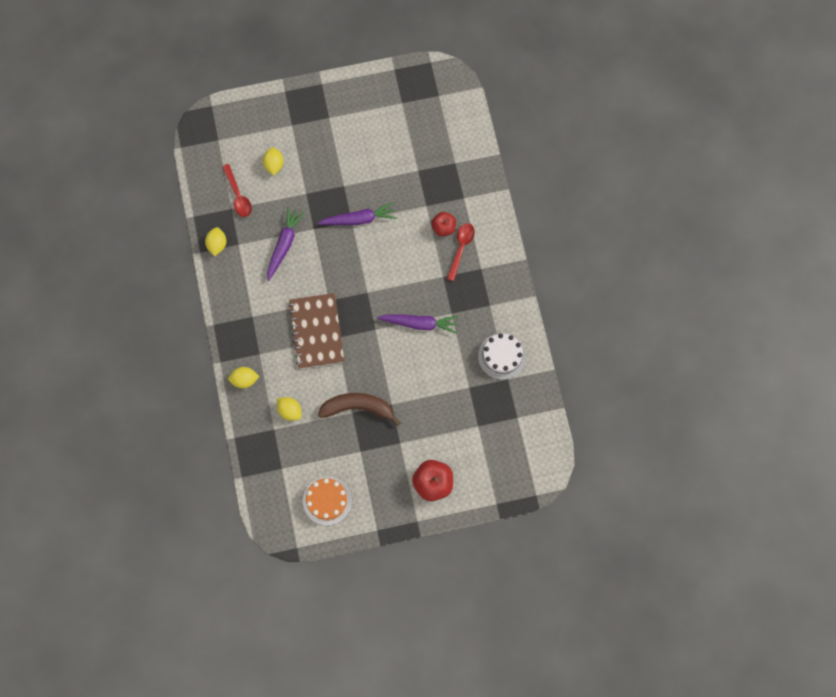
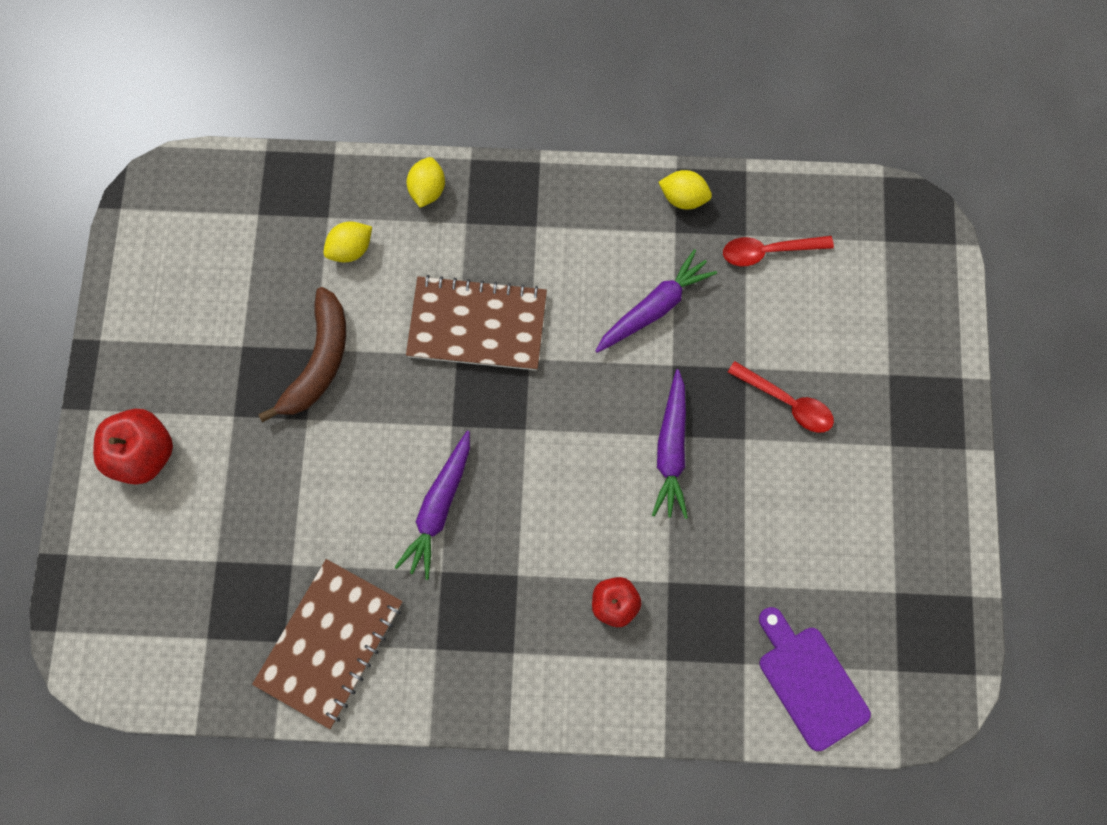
camera: 105 degrees right, 0 degrees up
(274, 165) = (814, 325): yellow lemon -> none
(284, 245) = (654, 308): purple carrot -> purple carrot turned 75 degrees counterclockwise
(327, 500) = (178, 273): orange cake -> none
(455, 132) = (810, 681): none -> purple cutting board
(461, 248) = (564, 625): red spoon -> red spoon (787, 402)
(501, 356) = (330, 643): white cake -> brown notebook

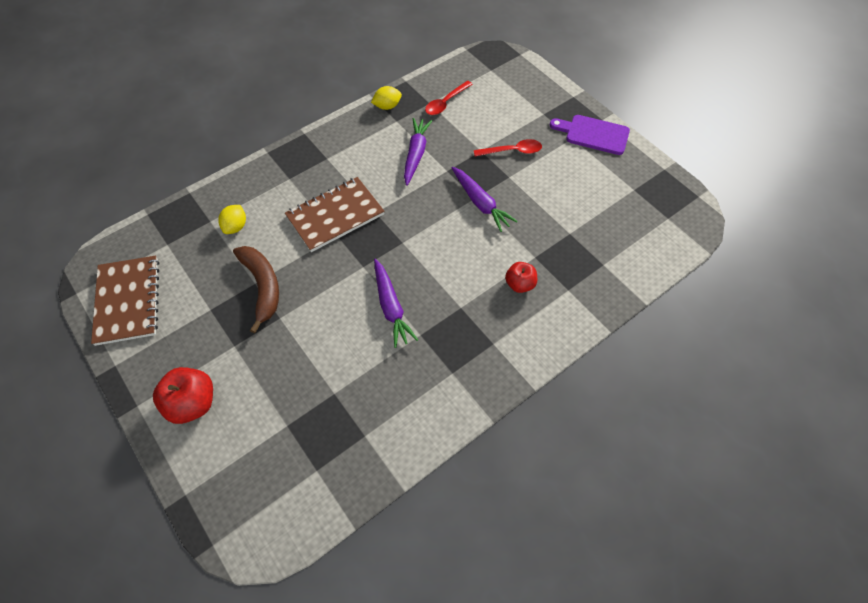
camera: 40 degrees left, 15 degrees down
(330, 643) = (392, 415): brown notebook -> brown notebook (128, 301)
(427, 190) = (256, 177): yellow lemon -> none
(810, 681) = (638, 250): purple cutting board -> purple cutting board (593, 134)

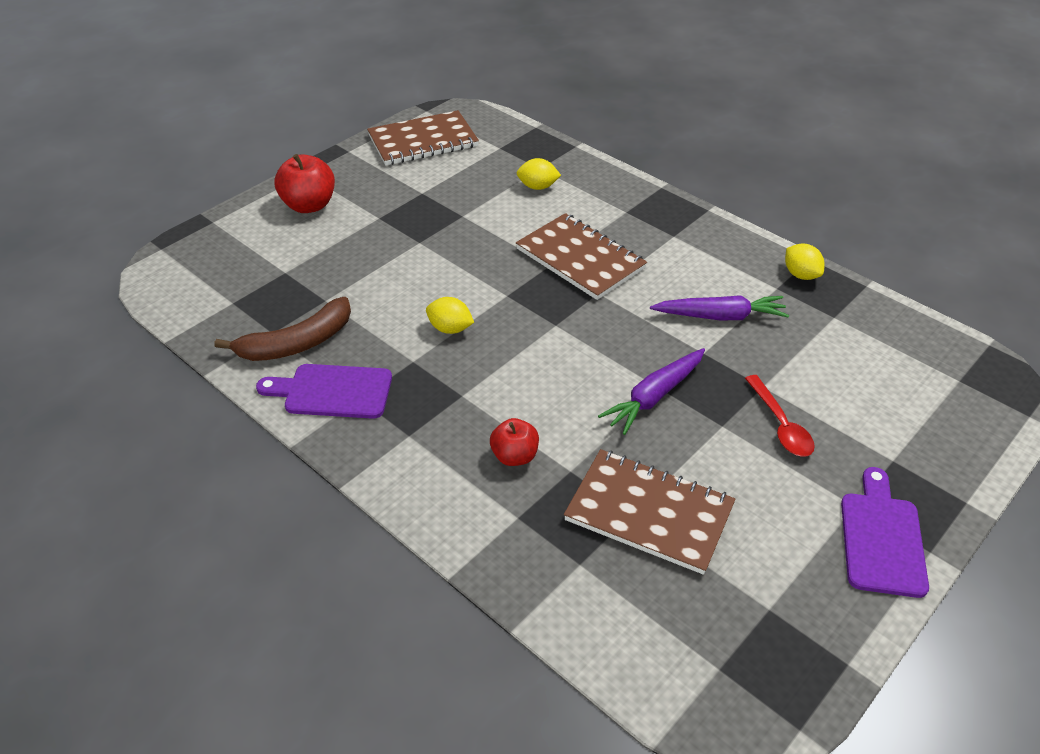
camera: 80 degrees right, 15 degrees down
(262, 286) = (459, 222): brown banana -> brown banana (297, 343)
(391, 307) = (450, 328): purple carrot -> yellow lemon
(442, 391) = (332, 391): none -> purple cutting board
(445, 103) = (845, 334): red spoon -> none
(570, 225) = (649, 513): none -> brown notebook

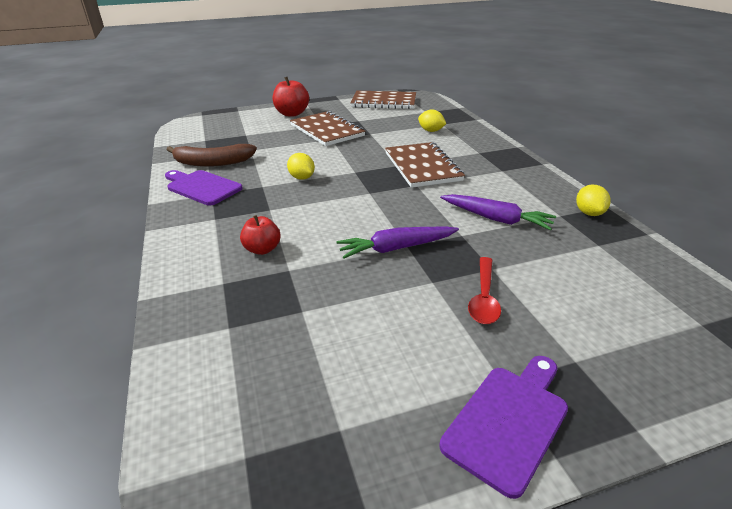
camera: 30 degrees right, 10 degrees down
(649, 513) = (315, 315): brown notebook -> brown notebook (327, 130)

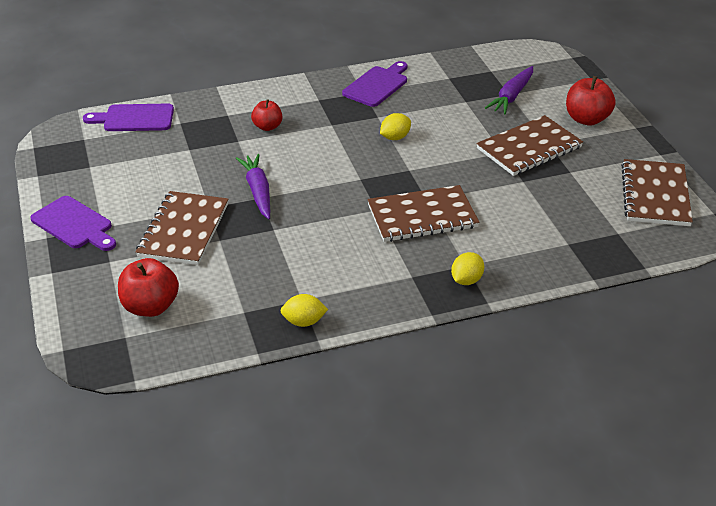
camera: 90 degrees right, 5 degrees up
(196, 386) = (134, 118): none -> purple cutting board
(212, 163) = (431, 83): brown banana -> none
(431, 131) = (538, 231): yellow lemon -> yellow lemon (466, 280)
(484, 298) = (183, 230): red spoon -> brown notebook
(496, 219) = (299, 254): purple carrot -> purple carrot (511, 96)
(637, 309) = (150, 307): none -> red apple

